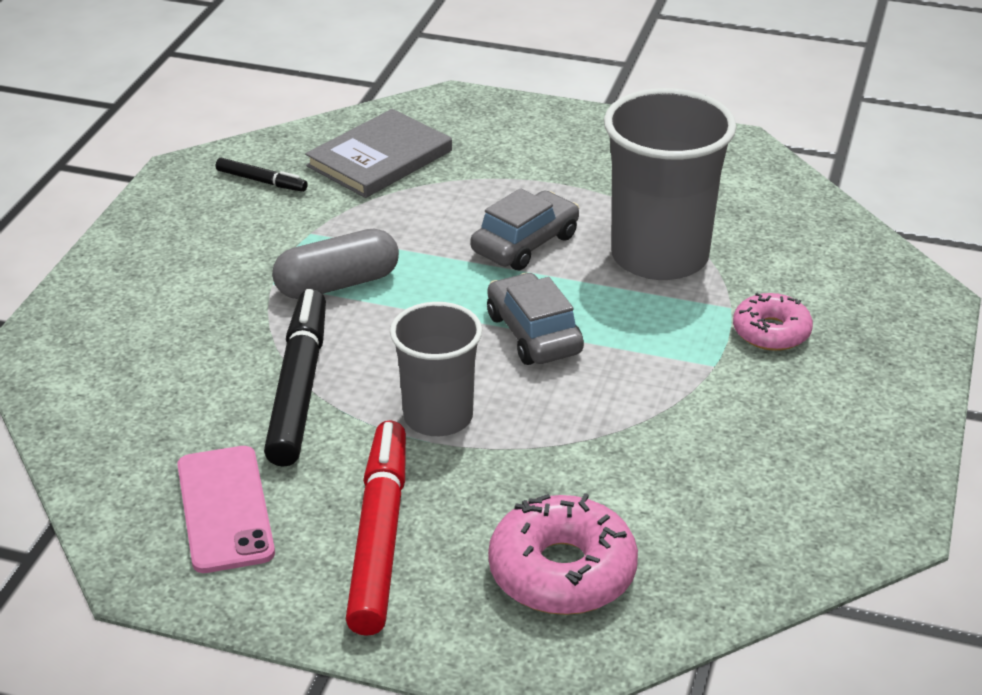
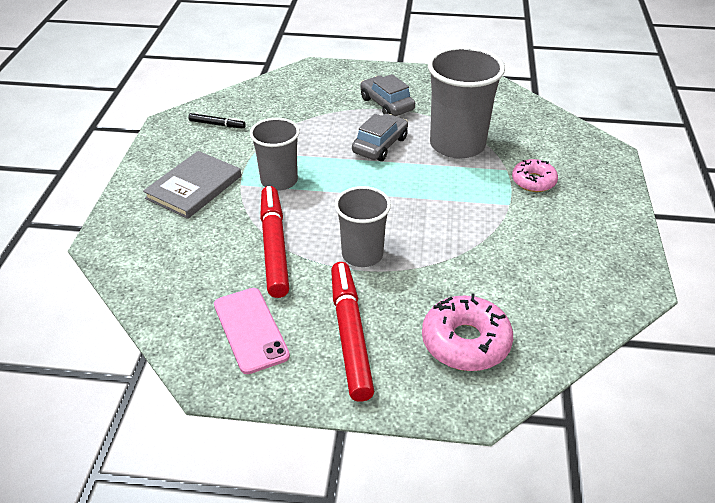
camera: 10 degrees left, 5 degrees up
(299, 387) = (274, 246): black marker -> red marker
(337, 284) = (279, 181): grey capsule -> grey cup
(380, 158) = (282, 105): grey book -> grey book (194, 187)
(534, 334) = (402, 197): grey car -> grey car (386, 104)

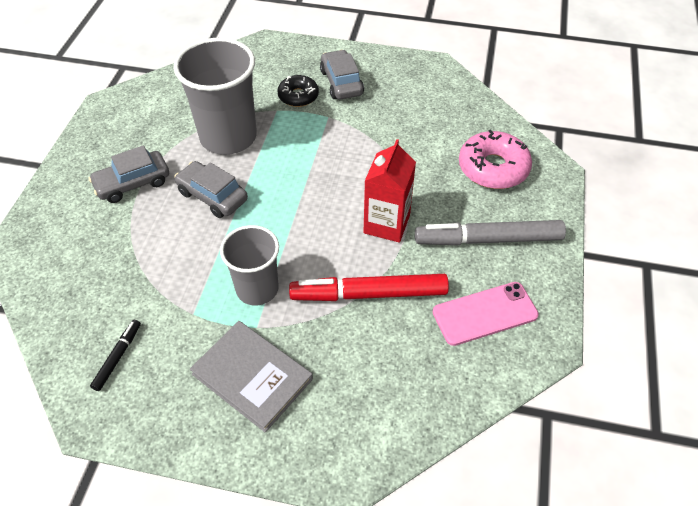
camera: 85 degrees left, 10 degrees up
(350, 335) = (488, 240): red marker -> grey marker
(362, 254) = (386, 224): grey cup -> red carton
(533, 181) = (298, 96): pink donut -> black donut
(570, 210) = (341, 82): none -> grey car

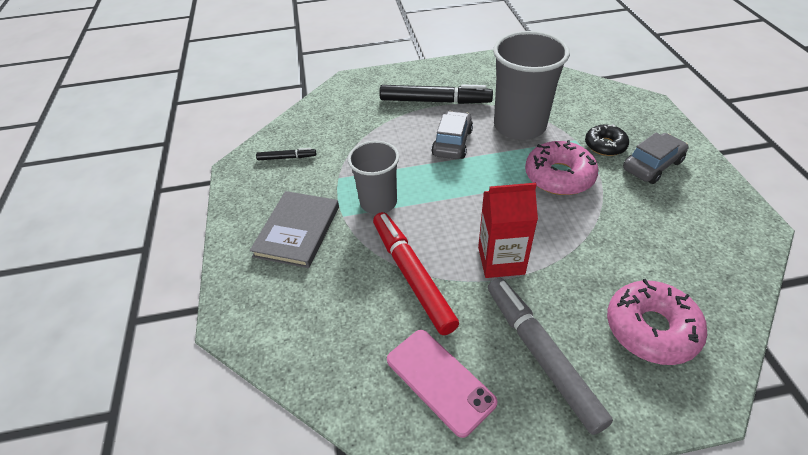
camera: 70 degrees right, 5 degrees down
(132, 183) = (435, 101): grey car -> black marker
(314, 142) = (559, 176): none -> pink donut

